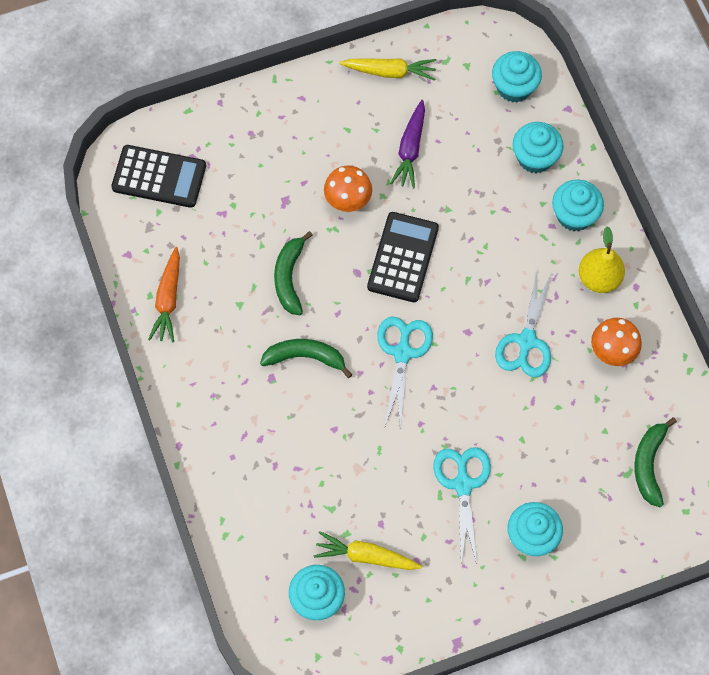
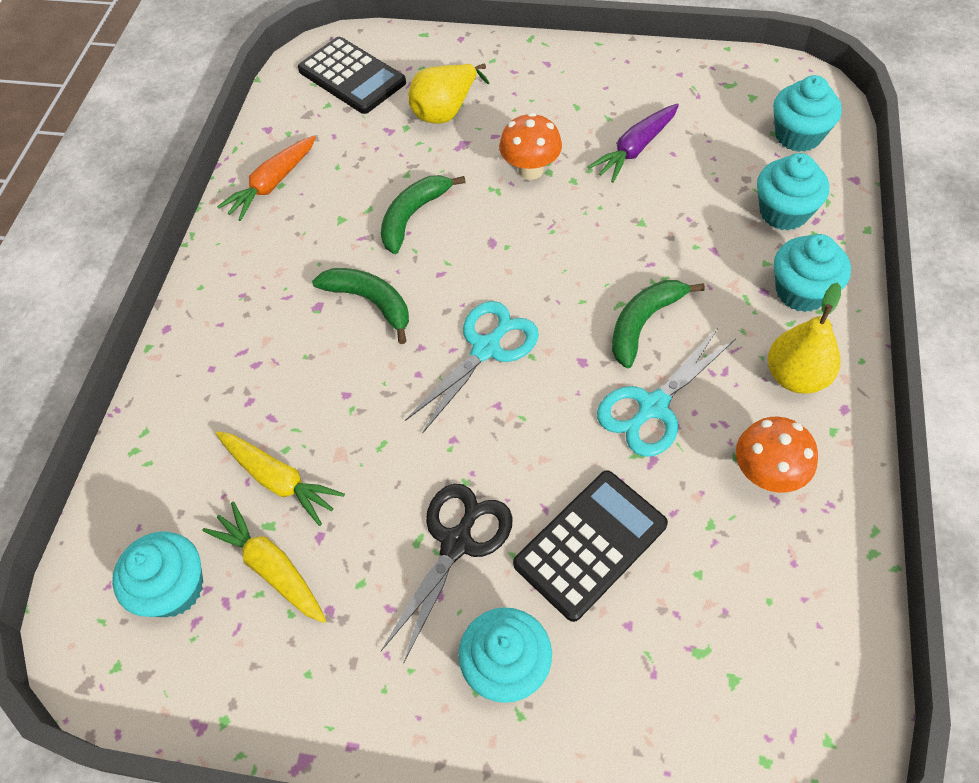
camera: 35 degrees right, 10 degrees down
(253, 177) = (446, 111): none -> yellow pear
(390, 72) = (659, 73): yellow carrot -> yellow carrot (279, 480)
(403, 257) = (555, 249): black calculator -> black calculator (590, 544)
(463, 484) = (457, 543): turquoise scissors -> black scissors
(649, 464) = (741, 657): green banana -> green banana (643, 323)

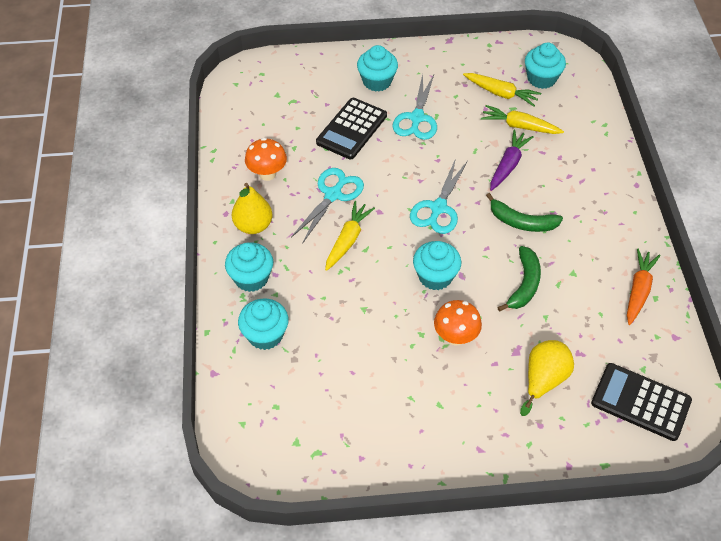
camera: 160 degrees right, 5 degrees down
(457, 543) = (417, 118): black scissors -> turquoise scissors
(635, 149) = (382, 370): purple carrot -> purple carrot (508, 165)
(643, 323) = (348, 240): green banana -> yellow carrot
(798, 135) = (257, 407): turquoise cupcake -> turquoise cupcake (435, 276)

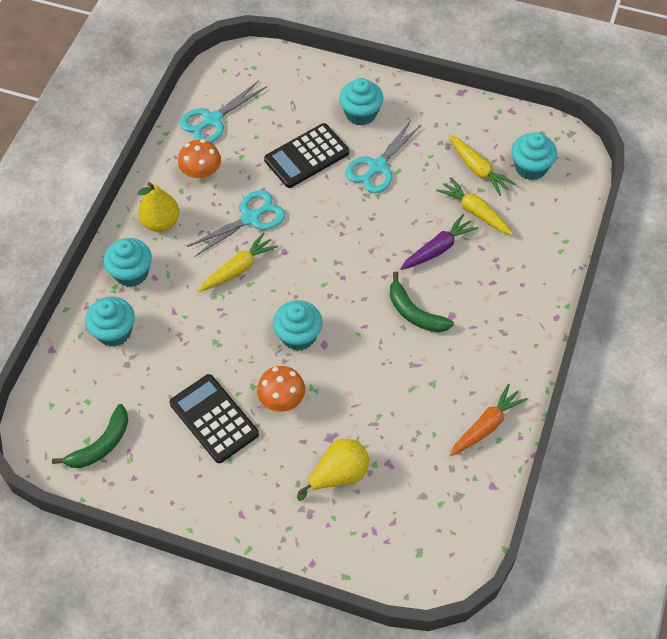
camera: 25 degrees right, 5 degrees up
(438, 208) = (342, 268): turquoise scissors -> turquoise scissors (212, 120)
(524, 284) = (378, 376): green banana -> green banana (101, 444)
(640, 402) = (417, 533): black calculator -> black calculator (214, 419)

